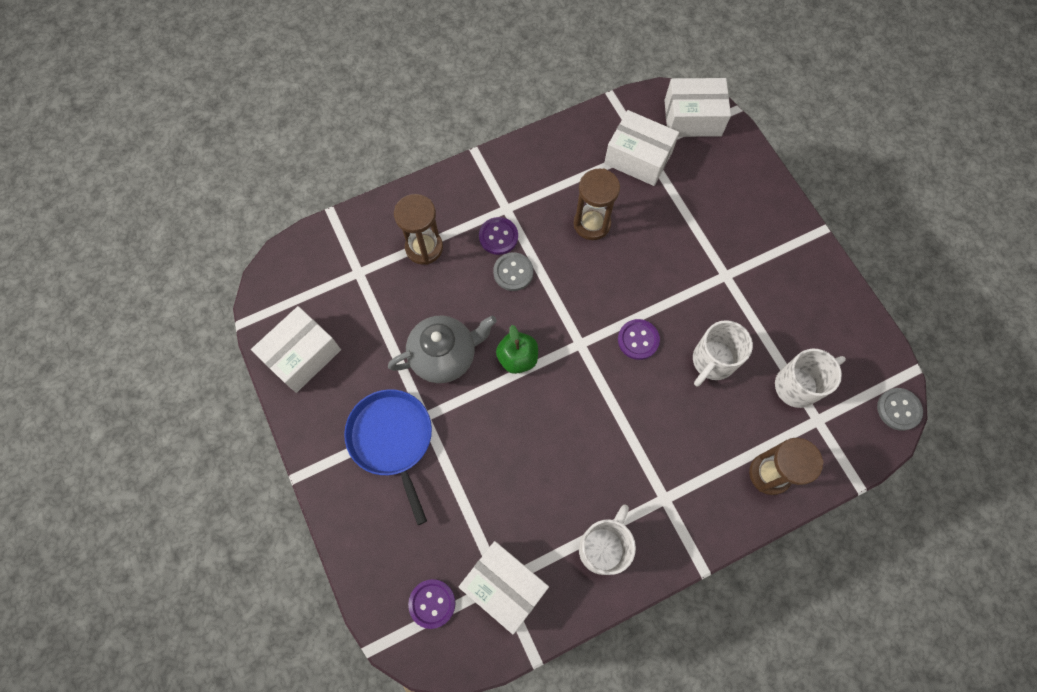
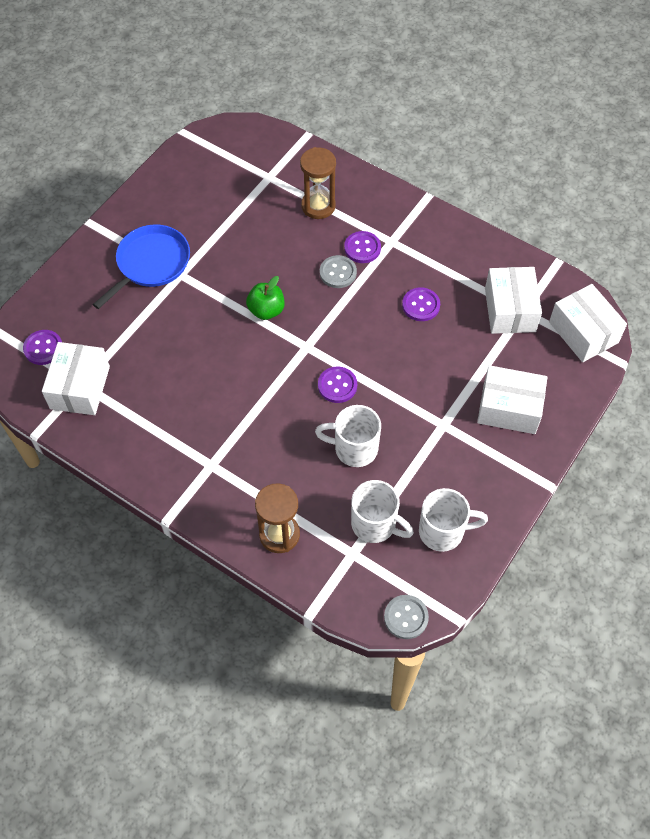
camera: 60 degrees right, 10 degrees down
(302, 355) = (181, 178): white box -> white box (509, 408)
(445, 356) = (237, 263): grey teapot -> none
(592, 224) = (421, 305): brown hourglass -> purple button
(603, 547) = (147, 439): white mug -> white mug (443, 531)

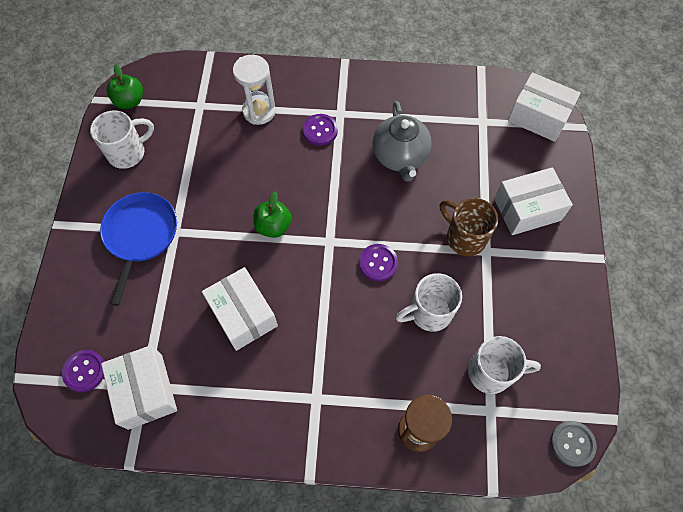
camera: 30 degrees left, 5 degrees up
(210, 146) = (130, 101): none -> green apple
(318, 206) = (259, 111): brown hourglass -> white hourglass
(338, 273) = (313, 162): grey button -> none
(421, 305) = (400, 156): purple button -> grey teapot
(431, 403) = (464, 237): none -> brown mug
(443, 531) = (549, 346): white mug -> white mug (128, 152)
(510, 310) = (471, 125): white box -> white box (243, 314)

